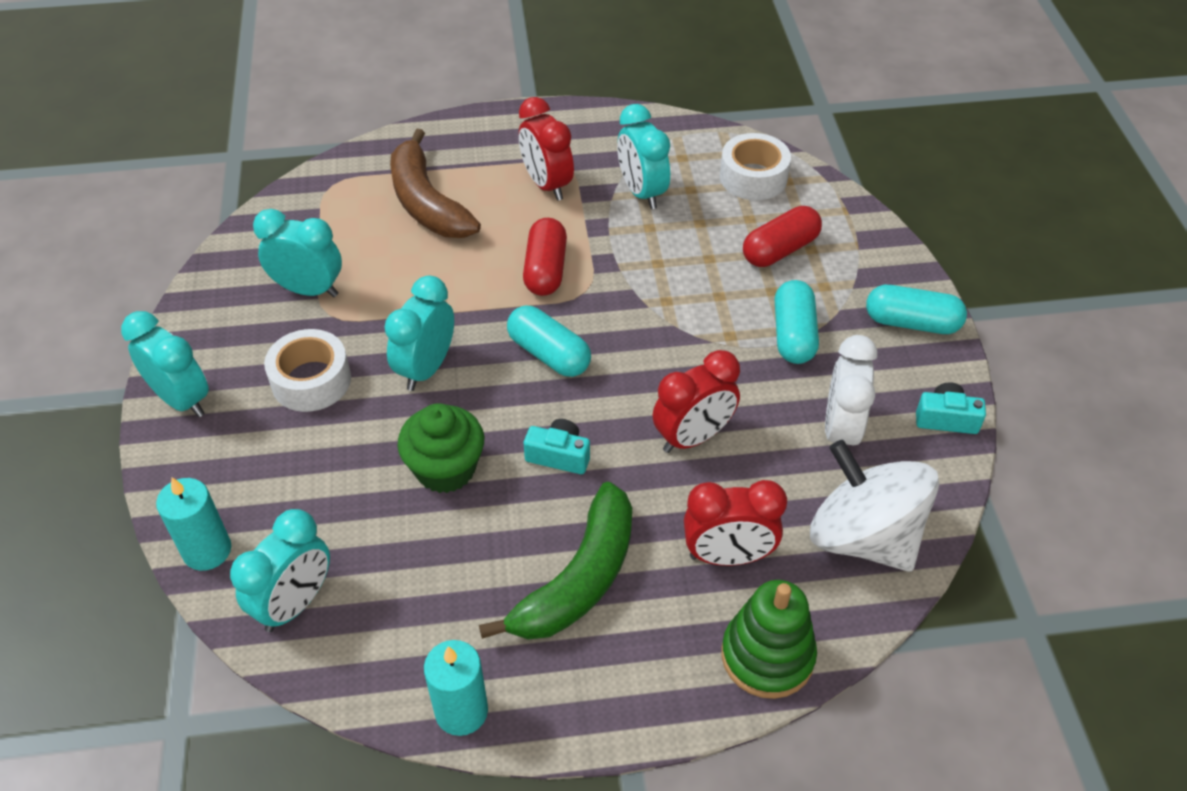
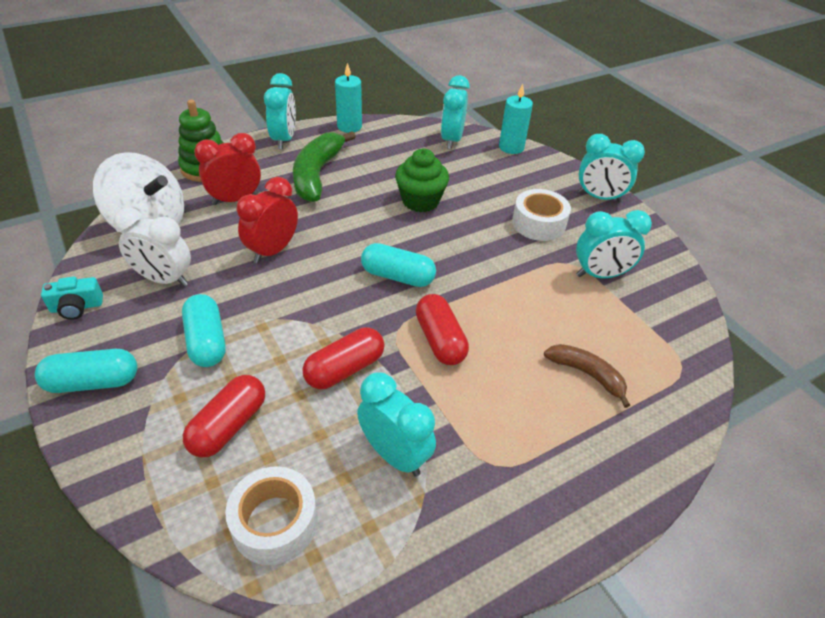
camera: 155 degrees right, 5 degrees down
(426, 368) = (474, 247): turquoise clock -> turquoise clock (284, 140)
(427, 203) = (587, 374): brown banana -> brown banana, size x0.58
(547, 185) = (495, 432): red clock -> none
(559, 455) = (357, 222): turquoise camera -> none
(656, 268) = (345, 369): none -> red capsule
(840, 430) = (164, 279): white clock -> white clock turned 120 degrees clockwise

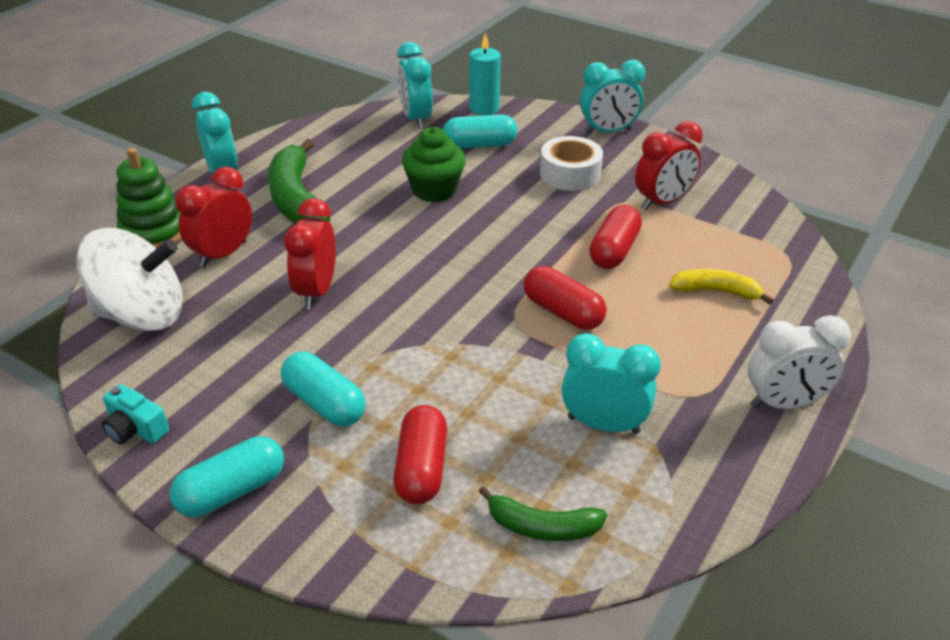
camera: 25 degrees left, 5 degrees down
(77, 307) = (135, 429): turquoise camera -> turquoise camera turned 75 degrees clockwise
(164, 279) = (216, 363): white clock -> white clock (784, 403)
(275, 522) = (542, 527): white tape -> green banana
(345, 369) = (493, 372): red capsule -> red capsule (614, 250)
(349, 126) = (288, 137): turquoise candle -> none
(397, 276) = (472, 270): turquoise capsule -> turquoise capsule (479, 145)
(587, 374) = (716, 291): brown banana -> yellow banana
(600, 275) = (662, 202): turquoise clock -> red clock

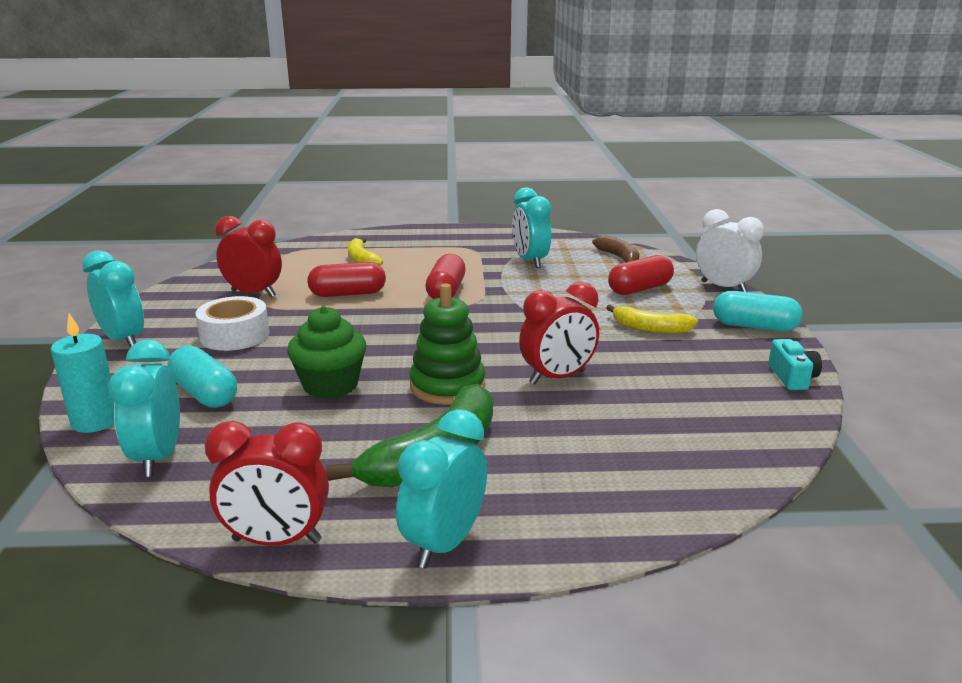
camera: 125 degrees left, 15 degrees down
(142, 315) = (719, 442): white spinning top -> none
(154, 232) = (620, 518): green stacking toy -> green stacking toy (447, 386)
(223, 254) = (584, 448): red clock -> red clock (277, 541)
(324, 403) = (650, 328): turquoise capsule -> yellow banana
(416, 119) = (158, 457): turquoise clock -> turquoise clock turned 135 degrees clockwise
(542, 527) = (619, 258): green banana -> brown banana
(784, 403) = (447, 233): white clock -> white clock (723, 287)

